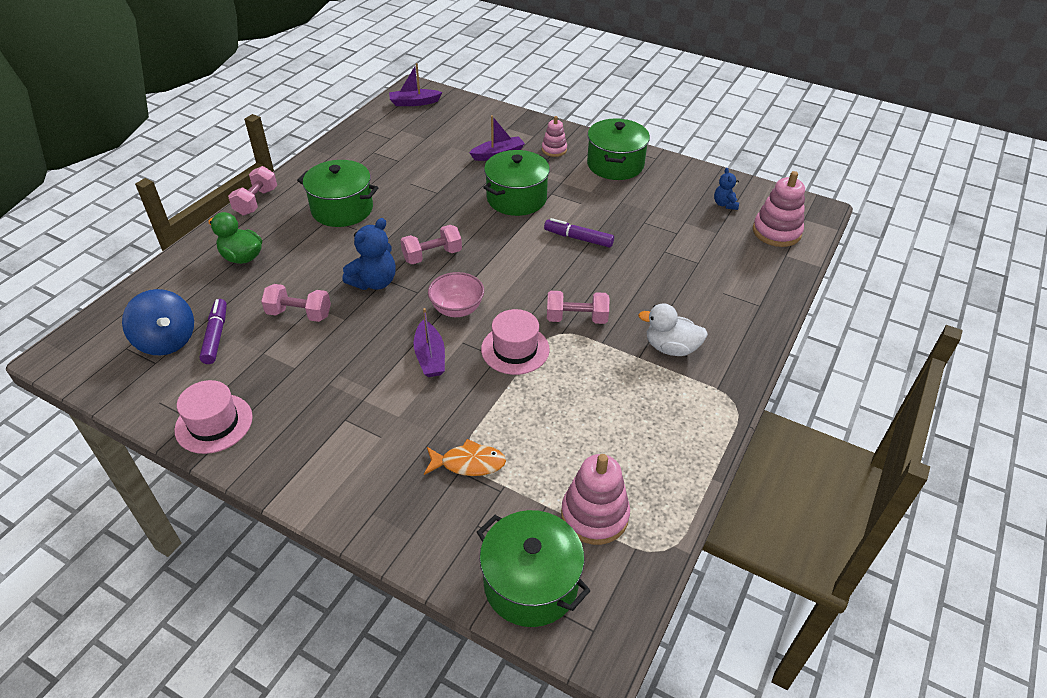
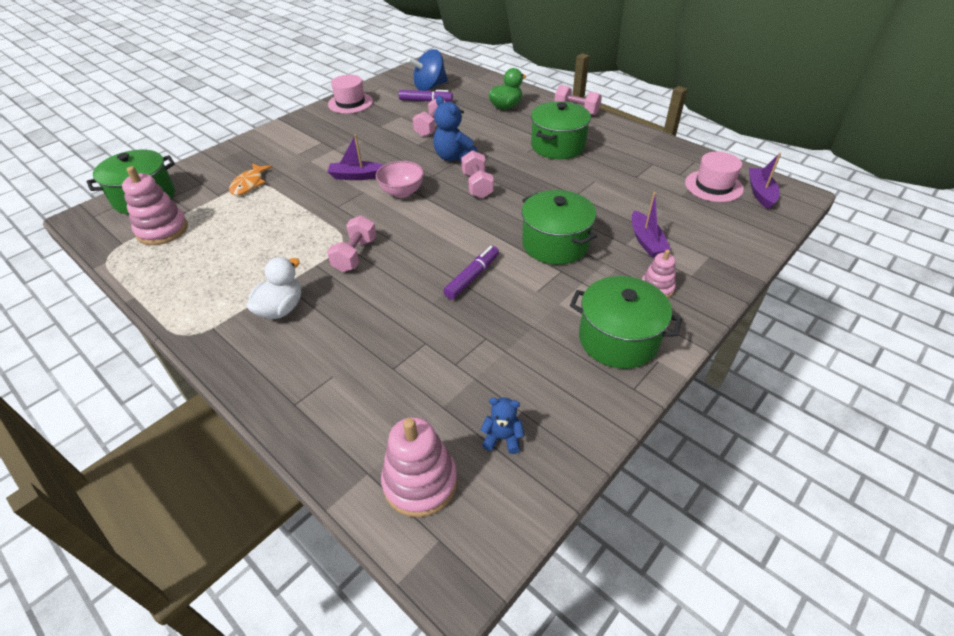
camera: 105 degrees right, 0 degrees up
(515, 349) = (339, 216): pink hat -> pink hat (713, 186)

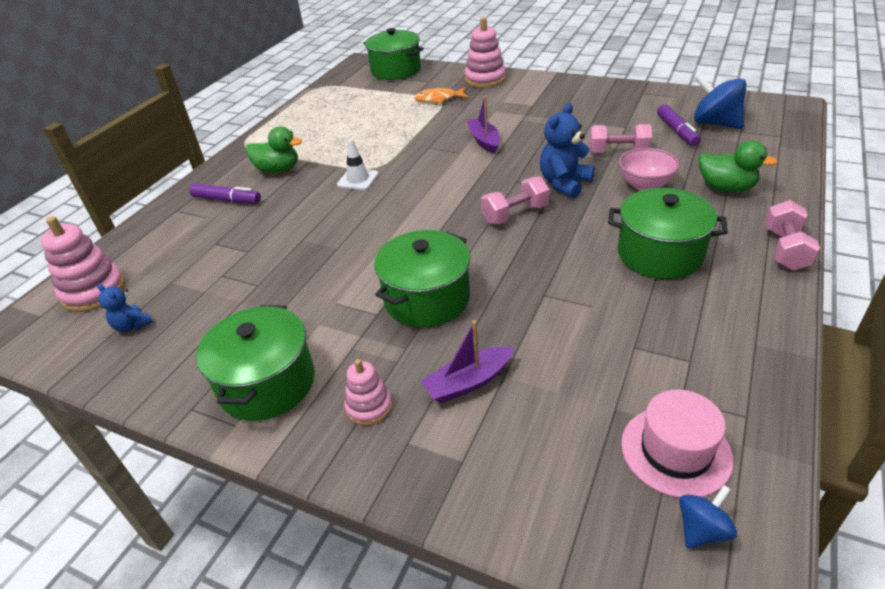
camera: 75 degrees right, 5 degrees down
(162, 230) = (358, 92): pink stacking toy -> pink stacking toy (485, 79)
(281, 309) = (278, 170): white duck -> green duck
(350, 103) = (623, 93): pink hat -> none
(355, 255) = (358, 179): pink dumbbell -> white traffic cone
(402, 192) = (471, 173): pink bowl -> pink bowl (645, 185)
(472, 277) = (346, 253): purple marker -> purple marker (227, 200)
(502, 438) = (132, 325): blue teddy bear -> blue teddy bear turned 135 degrees clockwise
(760, 193) = (702, 529): purple boat -> blue spinning top

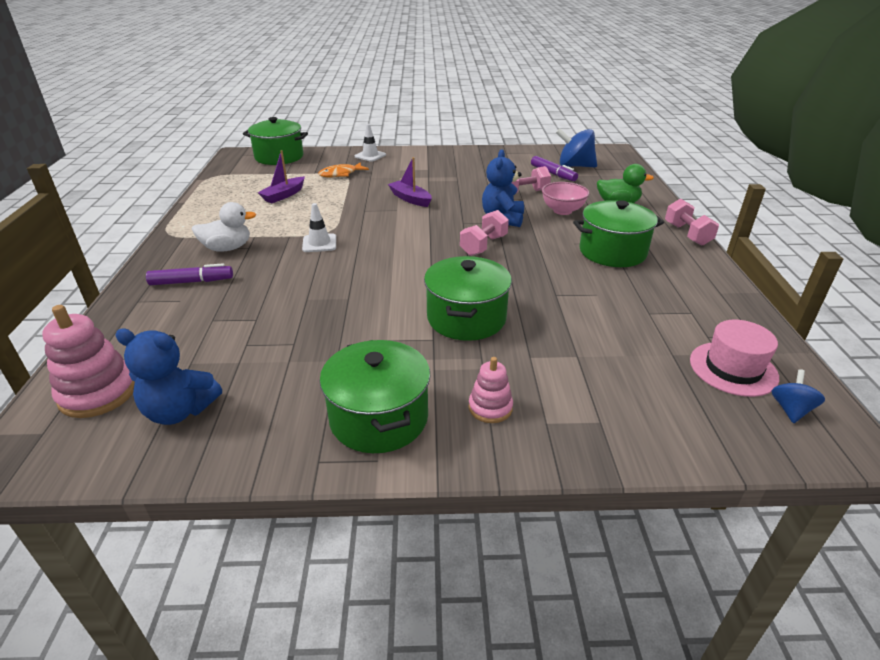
camera: 30 degrees left, 5 degrees down
(132, 325) = (180, 411): blue teddy bear -> blue teddy bear, size x1.74
(278, 170) = (227, 248): green duck -> white duck
(468, 382) = (554, 367): purple boat -> purple boat (284, 195)
(485, 79) = (370, 156): pink stacking toy -> white traffic cone

